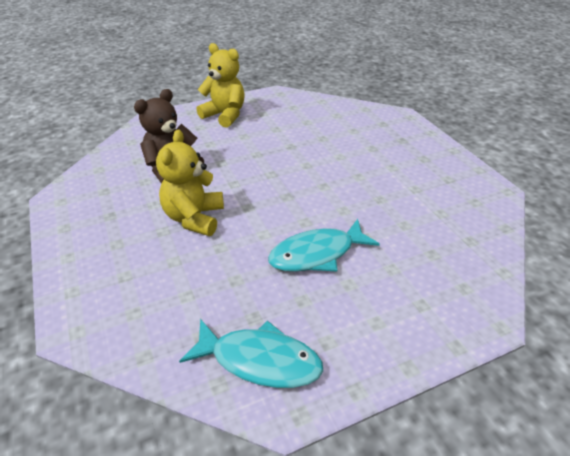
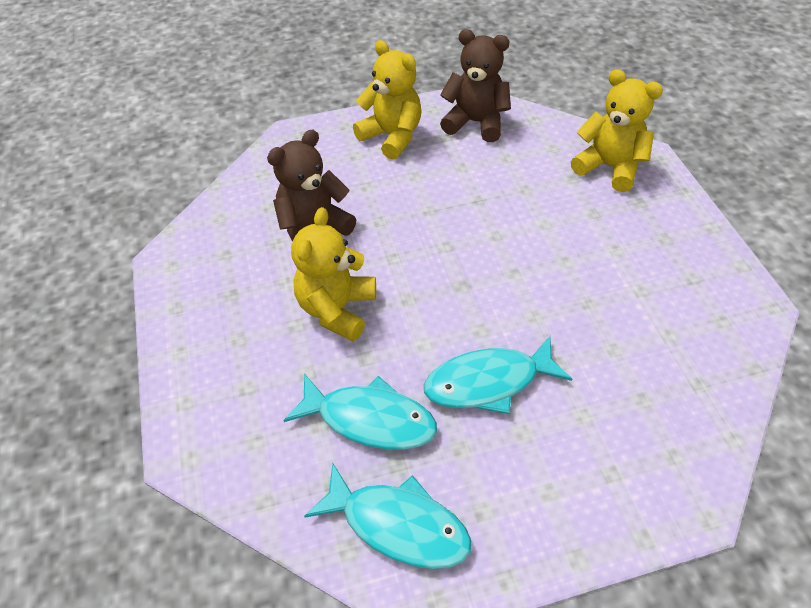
camera: 10 degrees right, 10 degrees up
(228, 287) = (370, 419): none -> turquoise fish
(282, 105) = (475, 122): none -> brown teddy bear
(377, 123) = (609, 167): none -> yellow teddy bear

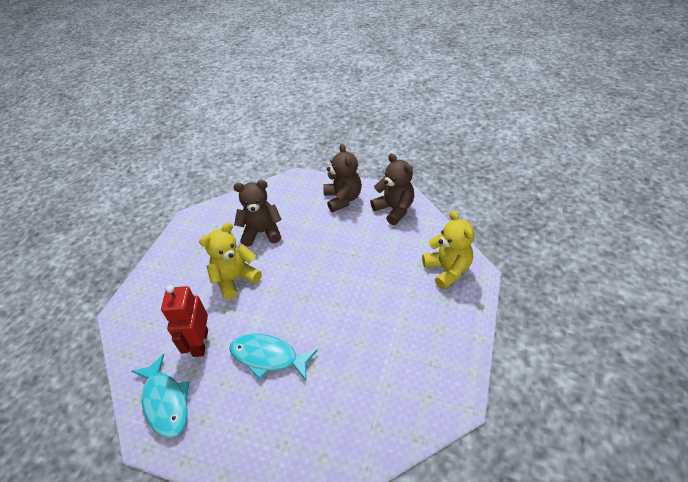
camera: 35 degrees right, 5 degrees down
(370, 419) = (200, 343): turquoise fish -> red robot
(392, 136) = (343, 199): yellow teddy bear -> brown teddy bear

